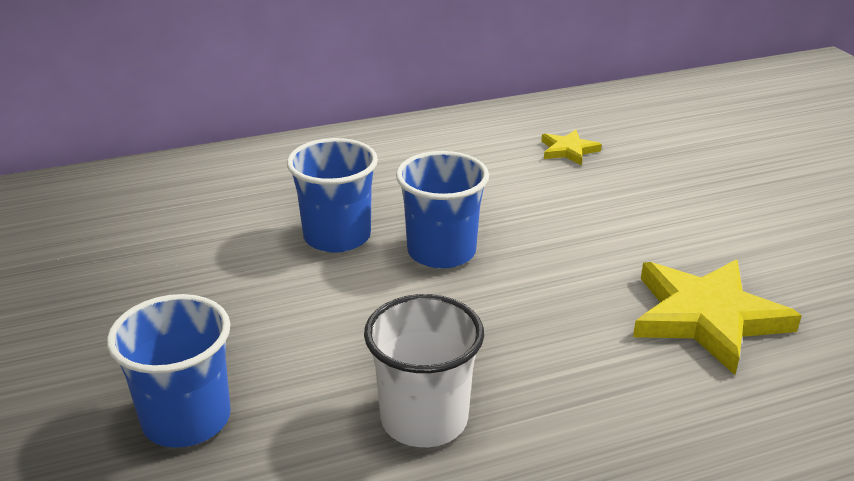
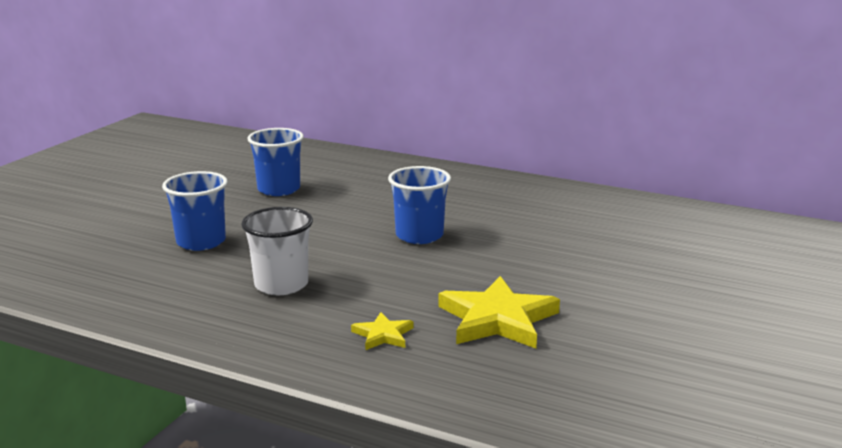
camera: 45 degrees right, 10 degrees down
(337, 236) = (383, 210): blue cup -> blue cup (279, 189)
(568, 150) = (595, 224): yellow star -> yellow star (383, 335)

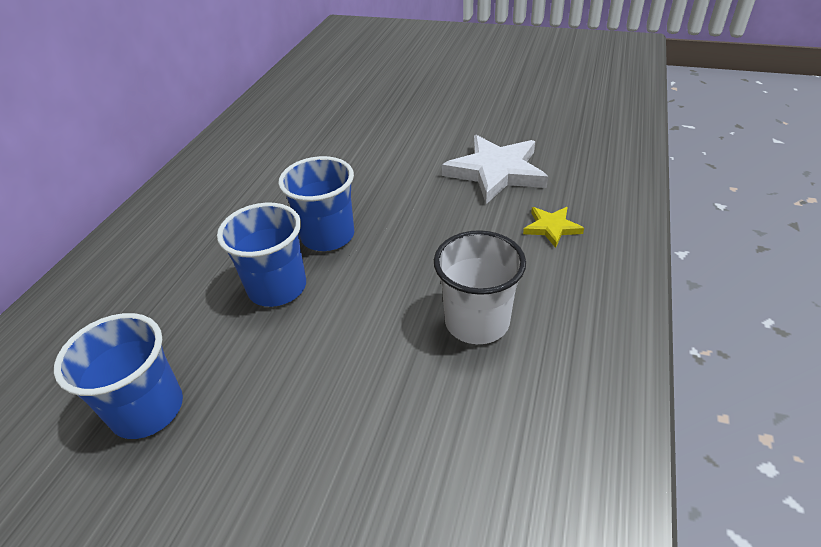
camera: 95 degrees left, 20 degrees up
(201, 242) = (363, 453): blue cup -> blue cup (277, 287)
(497, 319) = (496, 172): yellow star -> white star

